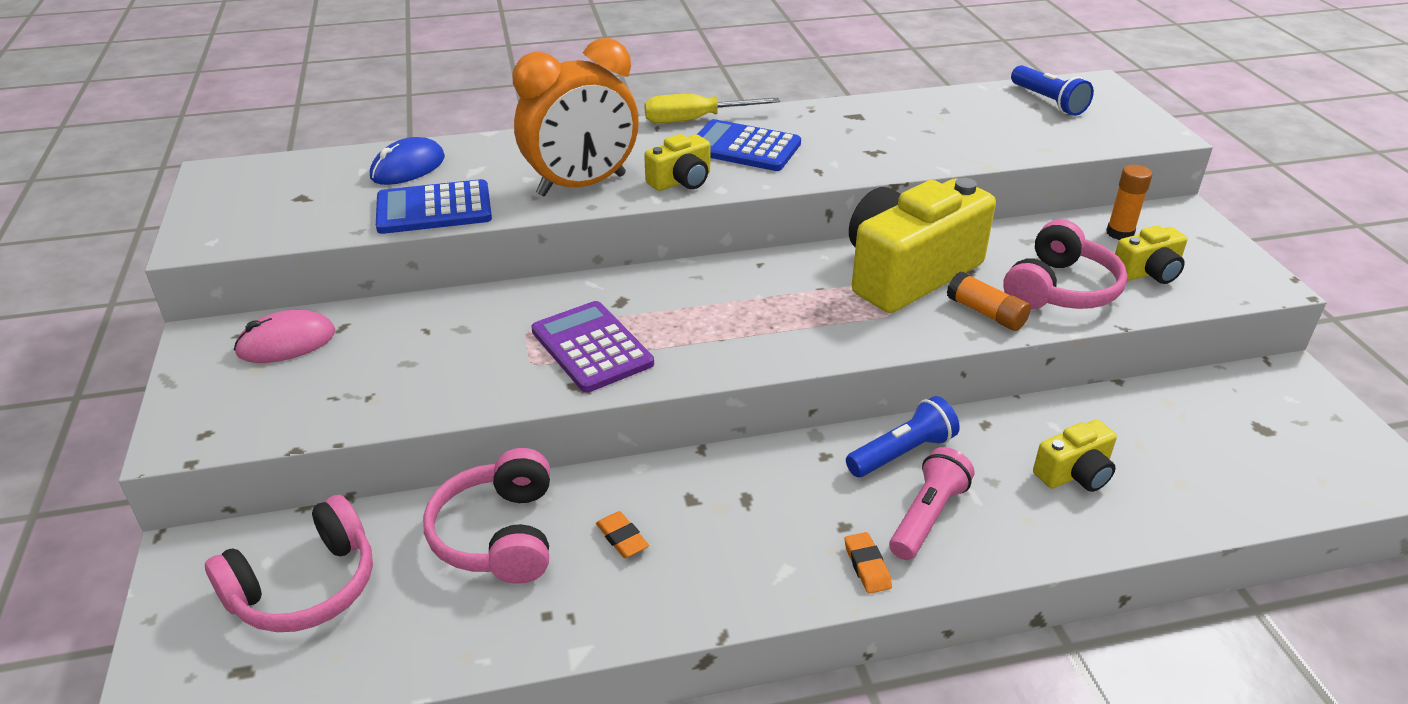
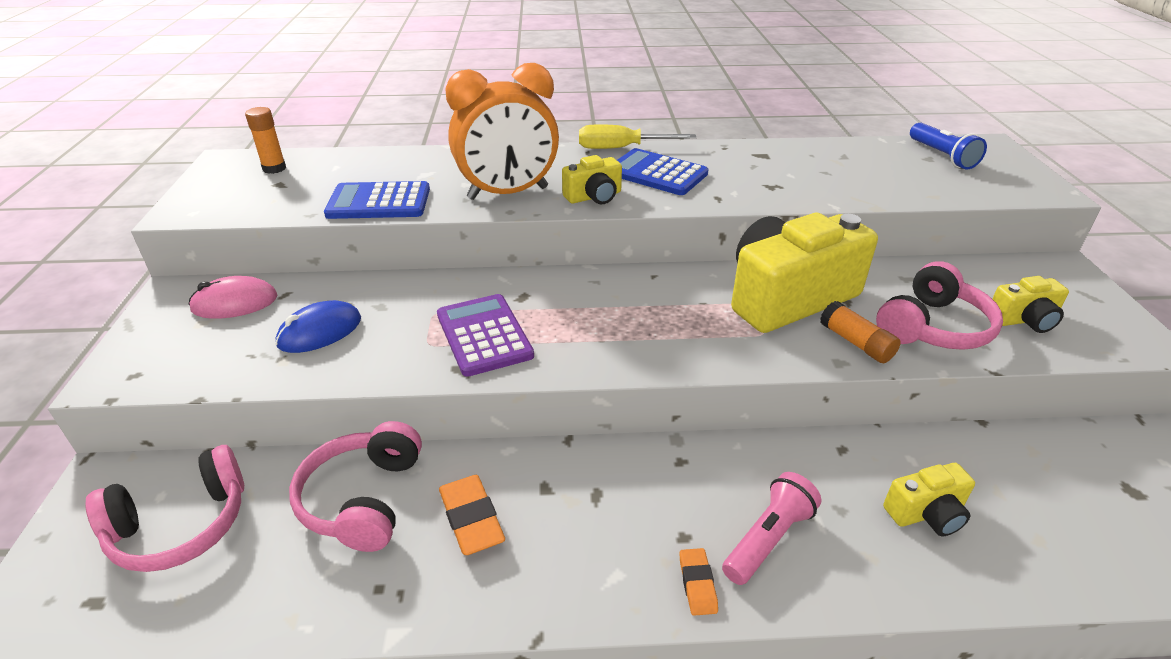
camera: 10 degrees right, 0 degrees up
(408, 168) = (372, 168): blue mouse -> blue mouse (320, 332)
(622, 538) = (471, 518): orange eraser -> orange eraser, size x1.66
(902, 453) = (755, 468): blue flashlight -> none
(1120, 233) = (998, 280): orange glue stick -> orange glue stick (274, 168)

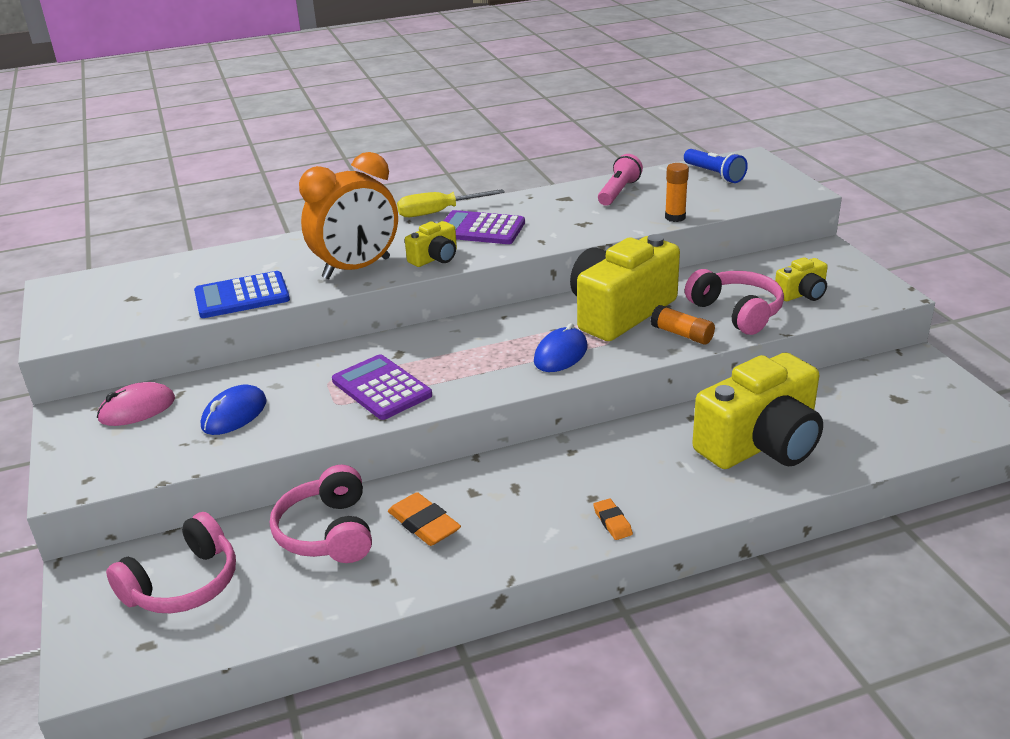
camera: 15 degrees left, 5 degrees down
(274, 168) = (115, 285): orange glue stick -> orange glue stick (675, 217)
(656, 173) = (480, 229): blue calculator -> purple calculator
(700, 337) = (560, 354): none -> blue mouse
(768, 539) = (654, 484): pink flashlight -> pink flashlight (618, 192)
(926, 513) = (761, 444): yellow camera -> yellow camera, size x2.15
(933, 327) = (736, 312): pink headphones -> pink headphones turned 60 degrees counterclockwise

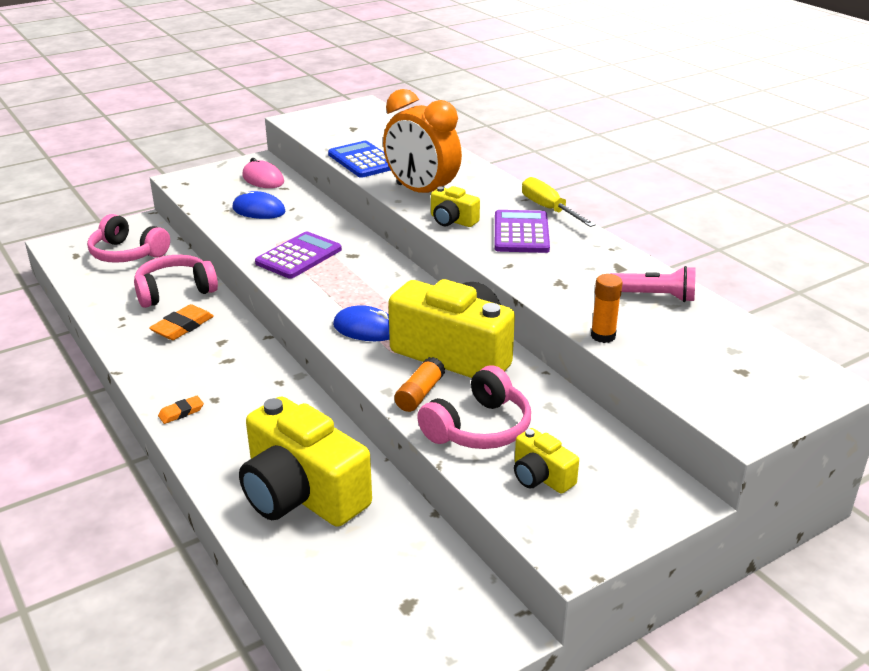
camera: 75 degrees right, 0 degrees up
(714, 175) = (749, 357): blue flashlight -> none

